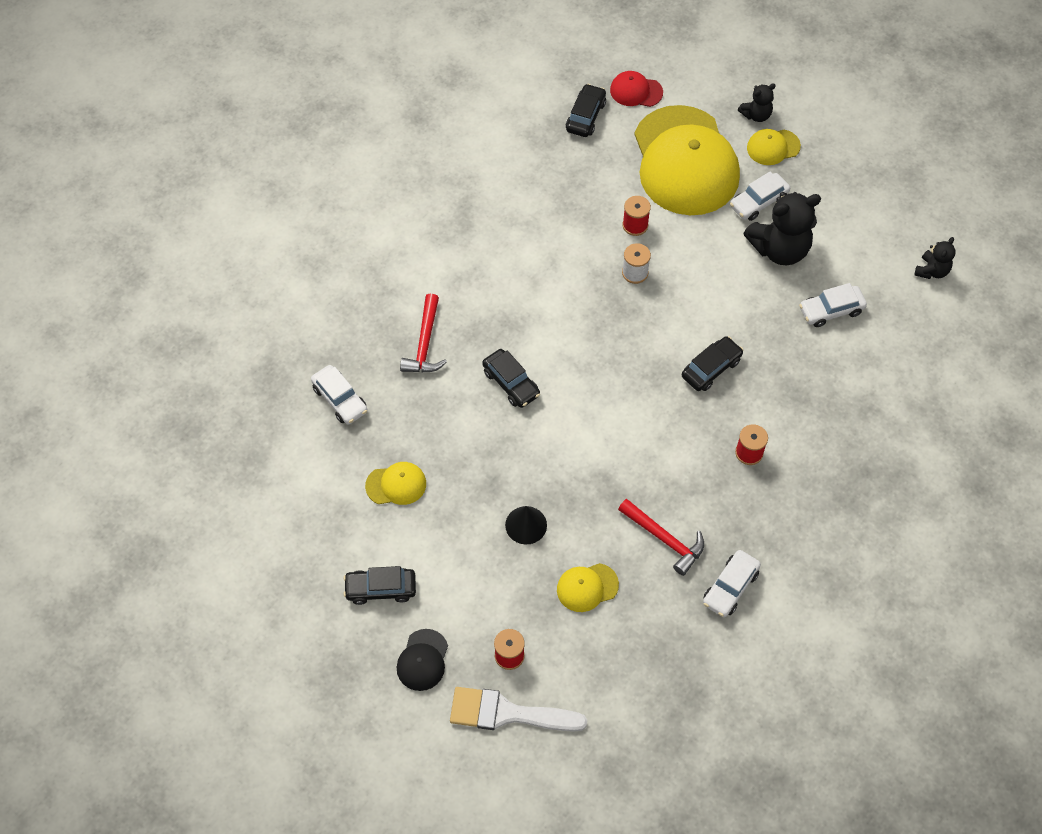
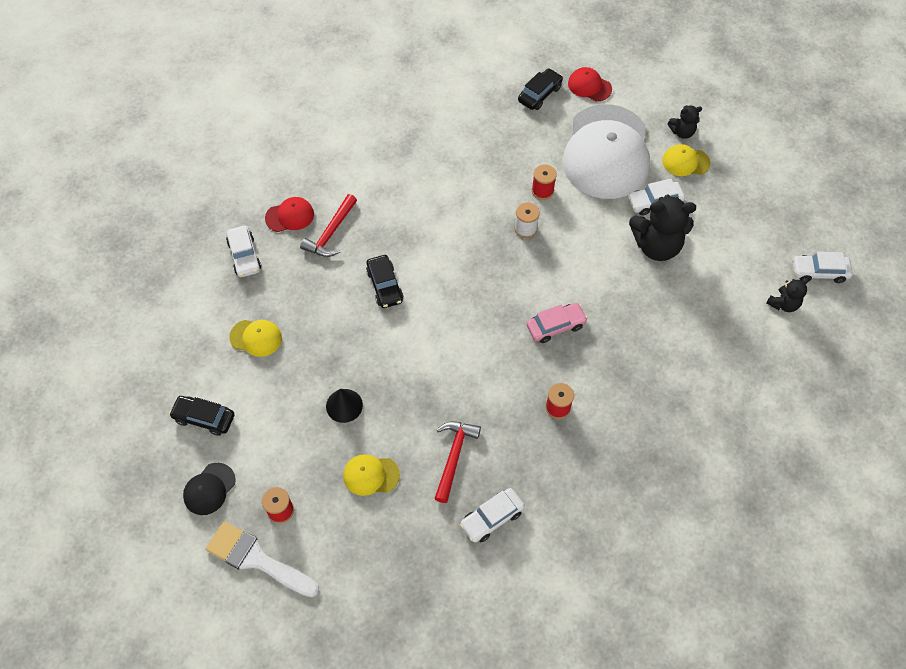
camera: 20 degrees right, 0 degrees up
(370, 339) = (290, 216): none -> red cap
(664, 539) = (454, 457): red hammer -> red hammer turned 135 degrees counterclockwise
(685, 161) = (606, 152): yellow cap -> white cap
(711, 368) = (555, 326): black car -> pink car
(831, 310) = (680, 310): white car -> white car (819, 272)

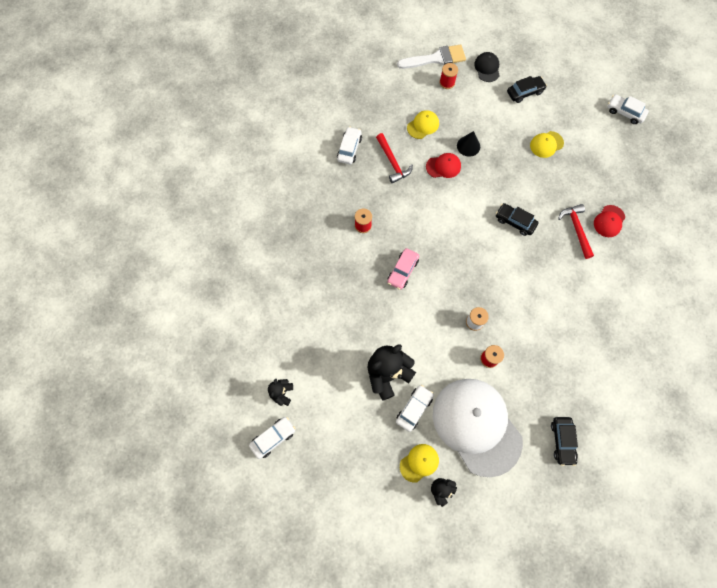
camera: 140 degrees right, 10 degrees up
(244, 256) = (603, 180): white car -> white car (625, 112)
(589, 86) = (537, 479): red cap -> red cap (443, 166)

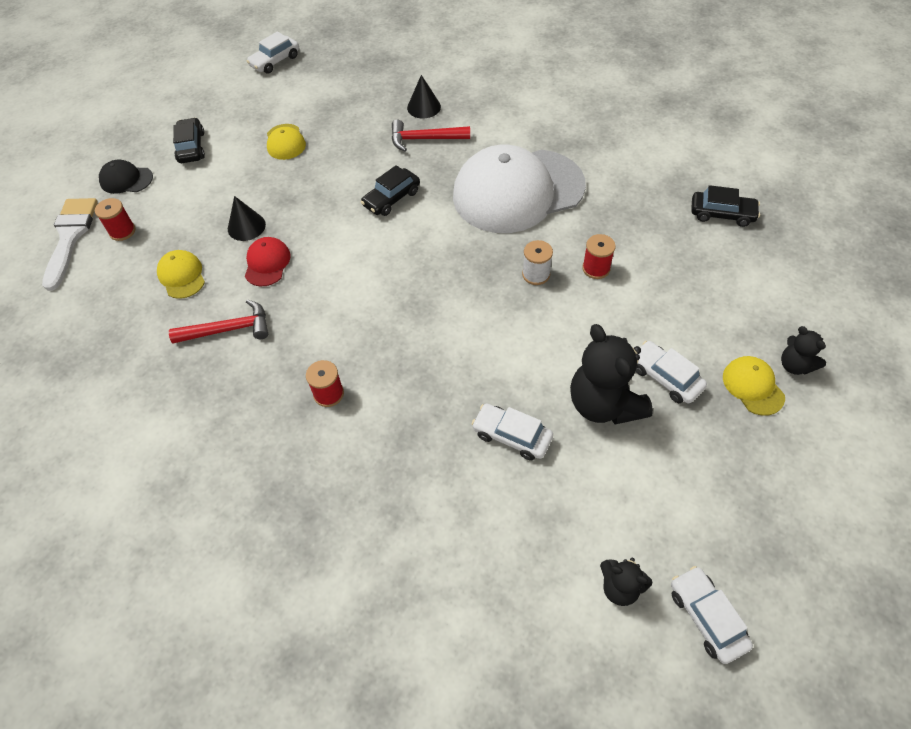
camera: 75 degrees left, 15 degrees down
(349, 149) = (172, 389): white car -> white car (512, 436)
(402, 271) = (429, 350): pink car -> none
(476, 426) = (696, 303): white cap -> white cap (517, 191)
(609, 221) = (424, 107): red cap -> black cone

